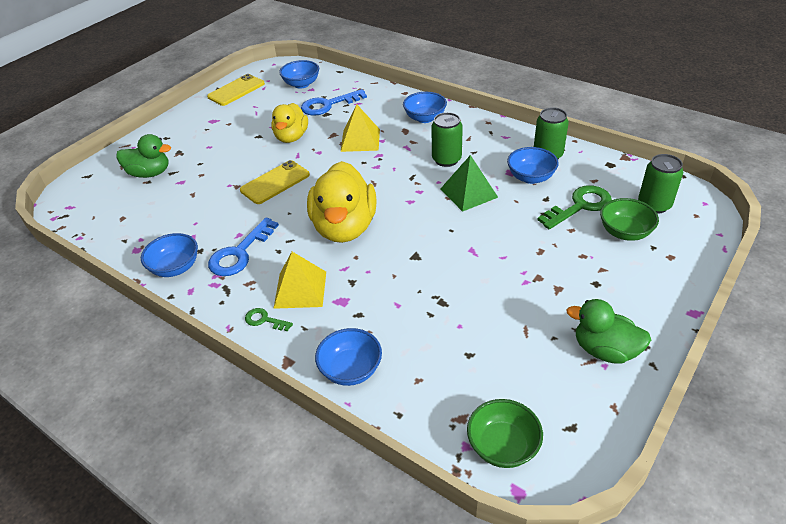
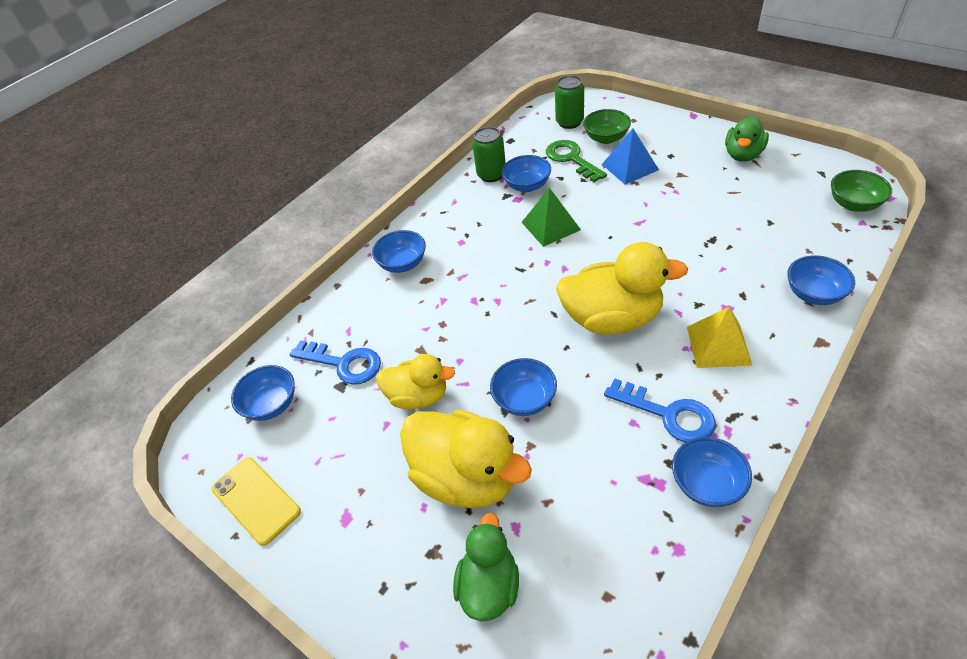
camera: 85 degrees left, 5 degrees up
(222, 161) = (467, 477): none -> yellow duck
(264, 320) = (771, 370): green key -> none
(275, 182) = (524, 399): yellow phone -> blue bowl
(328, 105) = (343, 363): blue key -> blue key turned 45 degrees counterclockwise
(360, 140) = (439, 320): yellow pyramid -> none
(446, 159) = (491, 243): green can -> none
(569, 248) = (630, 167): none -> blue pyramid

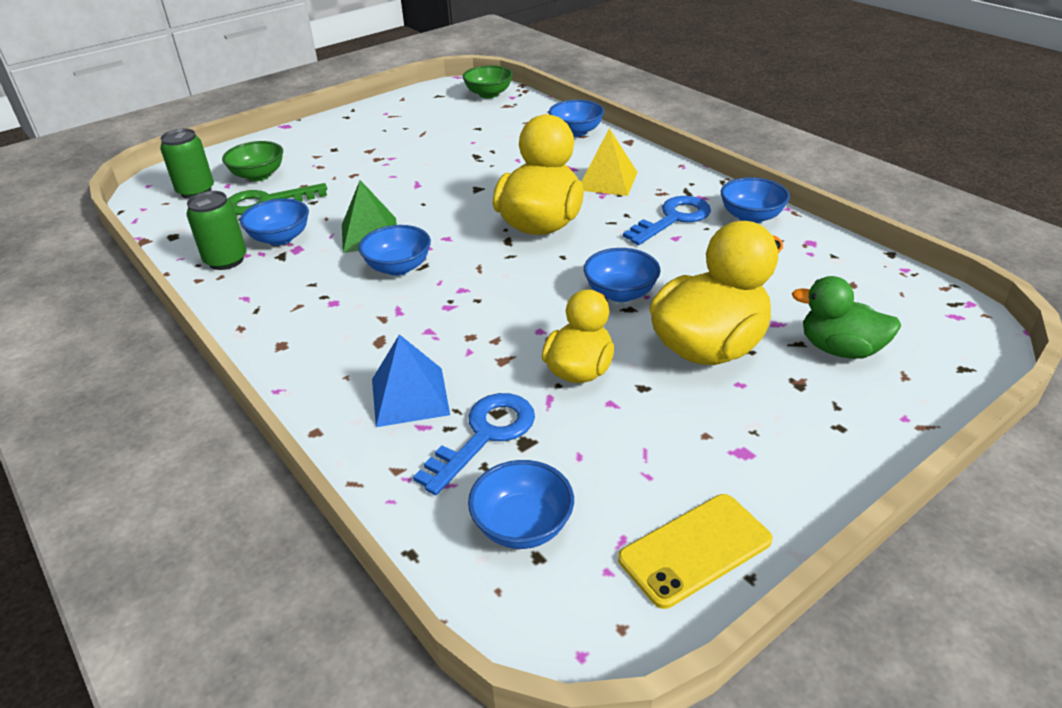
camera: 80 degrees left, 10 degrees down
(403, 264) = (329, 358): blue bowl -> blue bowl (398, 267)
(630, 167) = (325, 172): blue pyramid -> blue pyramid (410, 396)
(743, 155) = (376, 118): green duck -> none

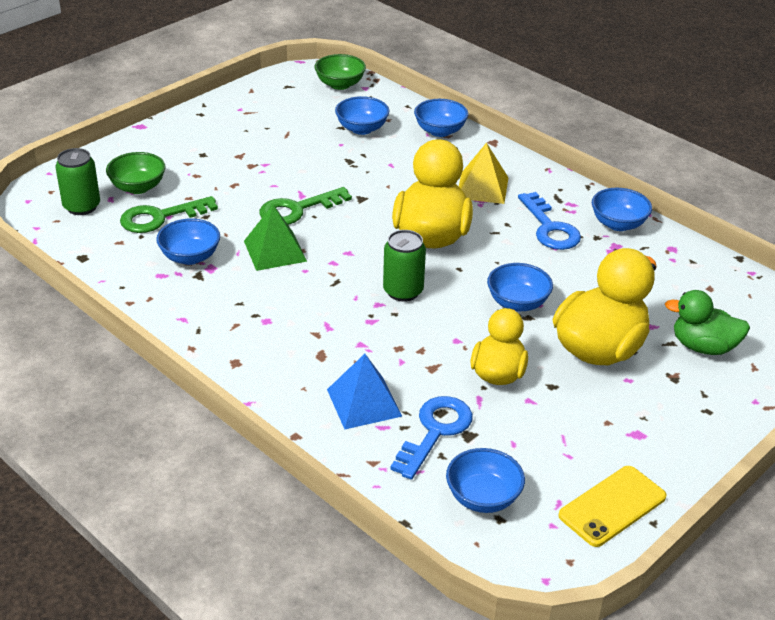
camera: 10 degrees left, 0 degrees up
(226, 260) = (147, 281): green can -> green can (403, 291)
(398, 267) = (313, 284): blue bowl -> blue bowl (362, 129)
(408, 197) = (297, 209): none -> green key
(673, 219) = (550, 228): blue key -> blue key turned 120 degrees clockwise

